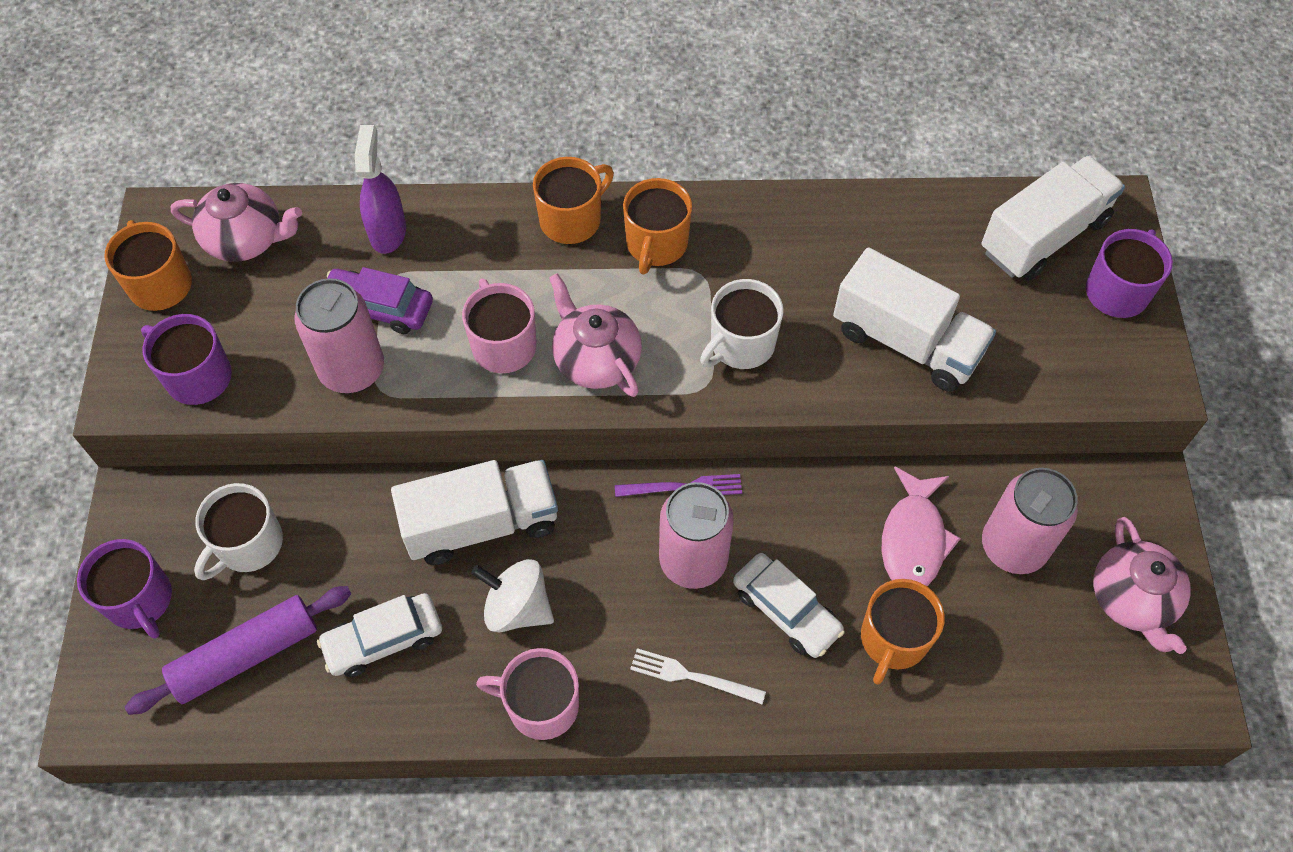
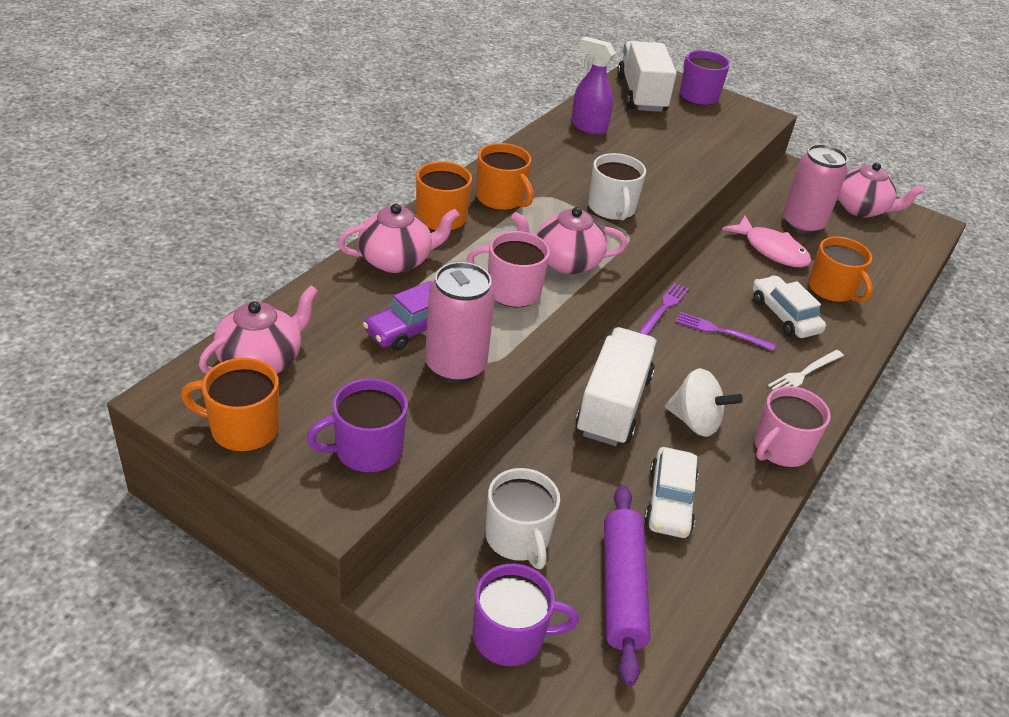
camera: 60 degrees left, 20 degrees down
(388, 232) = (349, 292): purple spray bottle -> purple spray bottle (588, 127)
(467, 233) = (396, 260): none -> pink teapot
(517, 608) = (695, 422): white spinning top -> white spinning top turned 120 degrees counterclockwise
(693, 561) = (721, 331): pink can -> purple fork
(786, 611) = (784, 315): white car -> white car turned 105 degrees counterclockwise
(906, 342) = (667, 161): white truck -> none

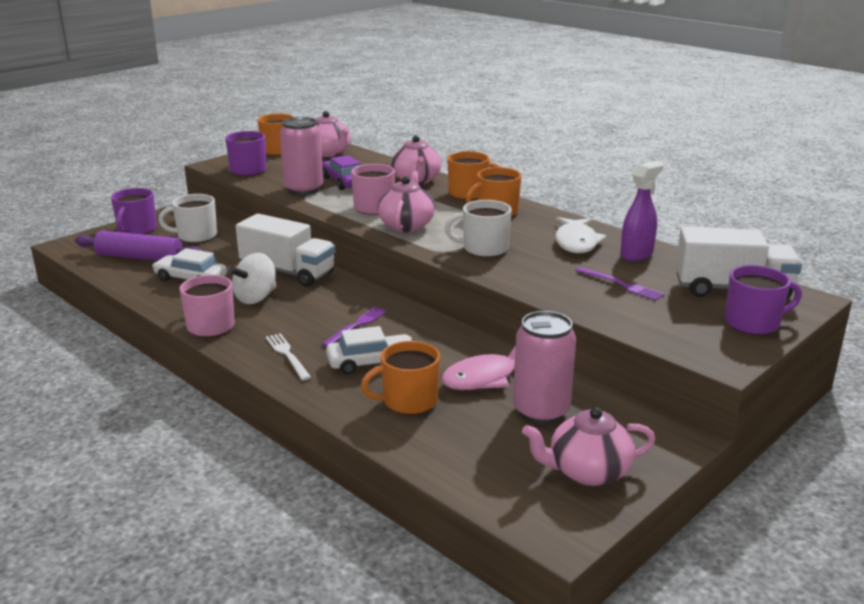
camera: 105 degrees right, 15 degrees down
(572, 155) = (576, 242): none -> white fish
(664, 308) = (394, 305): purple fork -> purple fork (621, 285)
(861, 209) = (587, 472): pink teapot -> pink teapot turned 45 degrees clockwise

